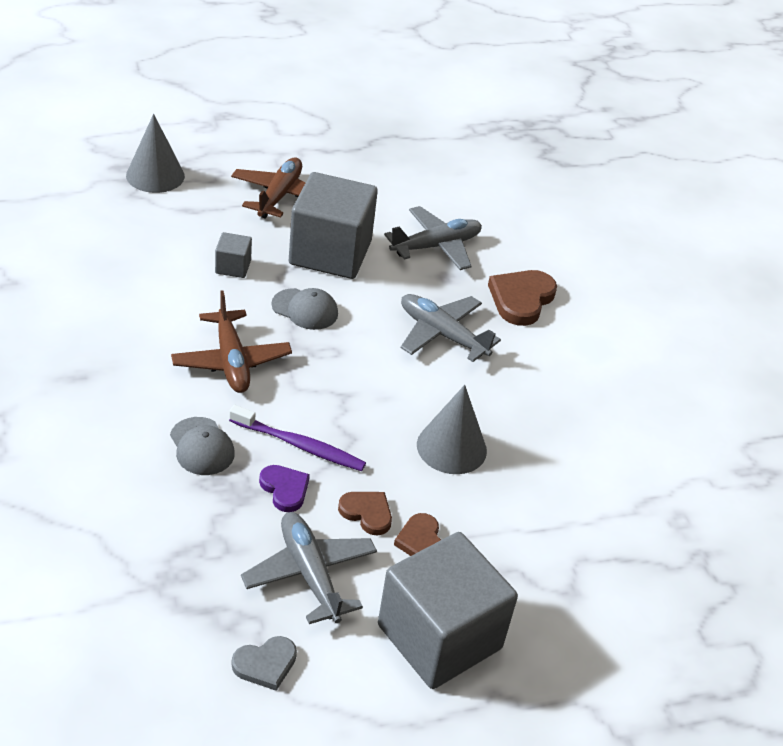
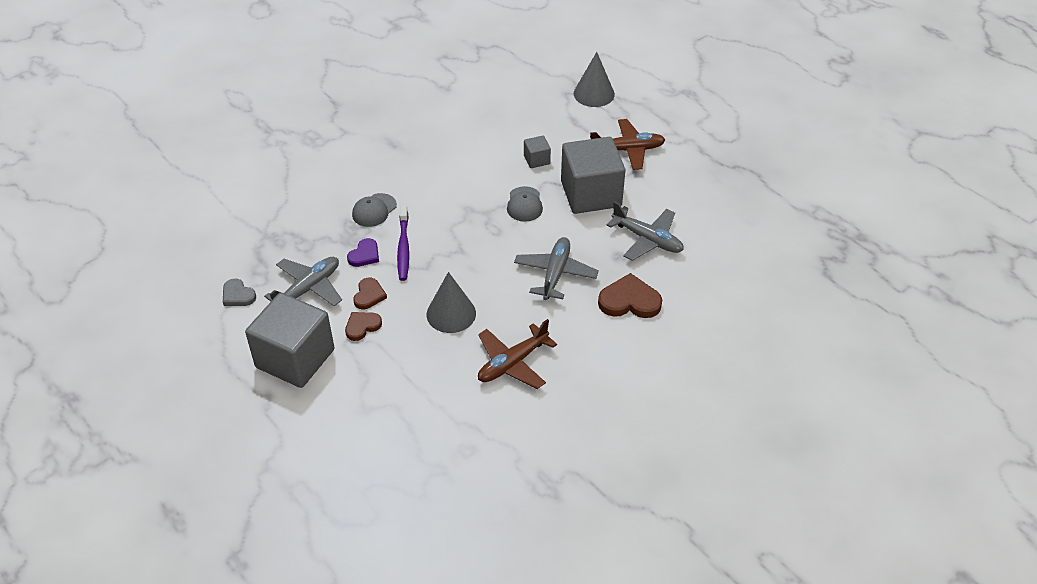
camera: 70 degrees right, 5 degrees up
(231, 361) = (452, 193): brown plane -> brown plane (512, 363)

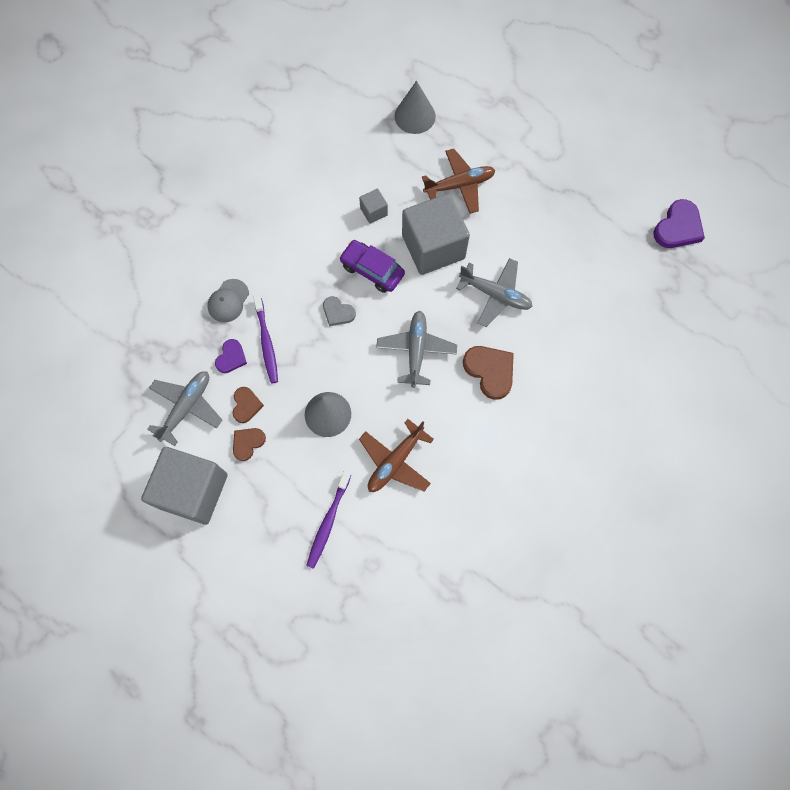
camera: 10 degrees left, 25 degrees up
(238, 295) = (120, 426): grey heart -> grey heart (338, 312)
(428, 405) = (328, 522): none -> purple toothbrush
(524, 204) = (372, 270): grey cap -> purple car
(629, 301) = (490, 371): brown heart -> brown heart turned 60 degrees clockwise
(850, 209) = (678, 227): none -> purple heart

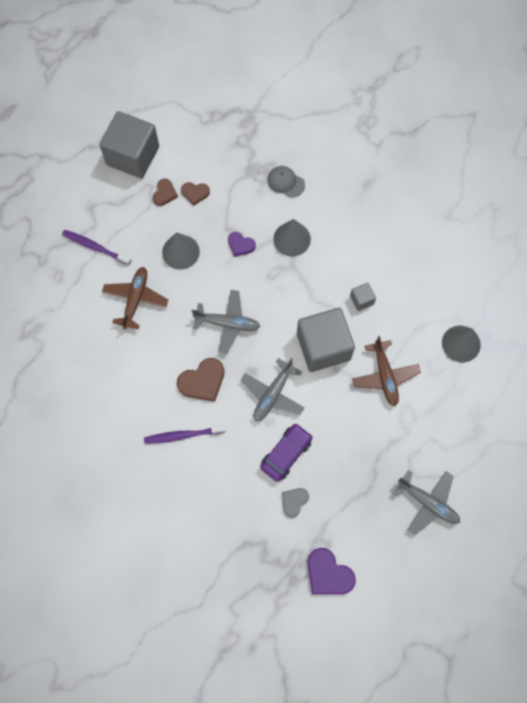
camera: 95 degrees right, 0 degrees up
(186, 407) = (198, 151): grey plane -> grey plane (428, 502)
(231, 357) = (236, 183): purple heart -> purple heart (240, 245)
(248, 443) = (164, 193): brown heart -> brown heart turned 60 degrees clockwise
(266, 342) = (246, 209): purple toothbrush -> purple toothbrush (182, 435)
(303, 288) = (292, 239): none -> grey cone
(338, 312) = (268, 264): grey heart -> grey heart (294, 501)
(372, 270) = (304, 294): purple car -> purple car (286, 454)
(395, 461) = (135, 299): brown plane -> brown plane turned 60 degrees clockwise

